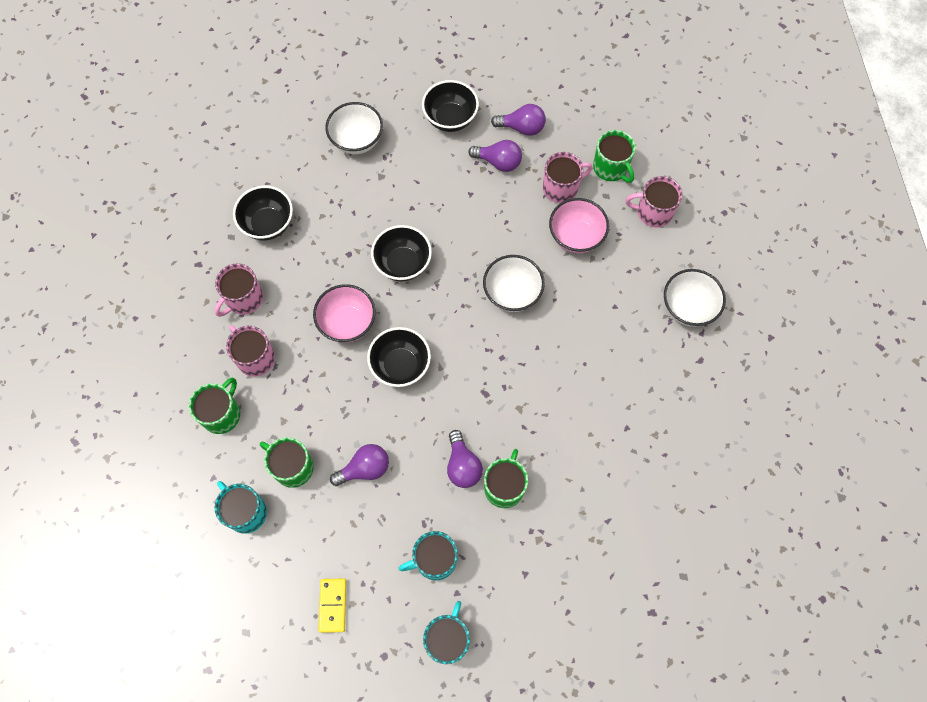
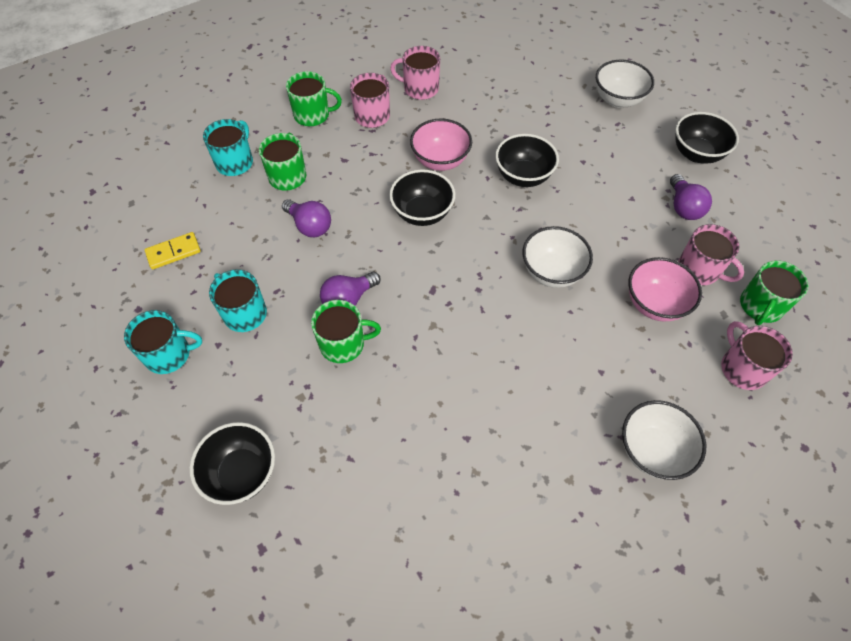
camera: 65 degrees right, 10 degrees down
(268, 224) = (496, 77): black bowl -> black bowl (242, 473)
(522, 128) = (737, 211): purple light bulb -> none

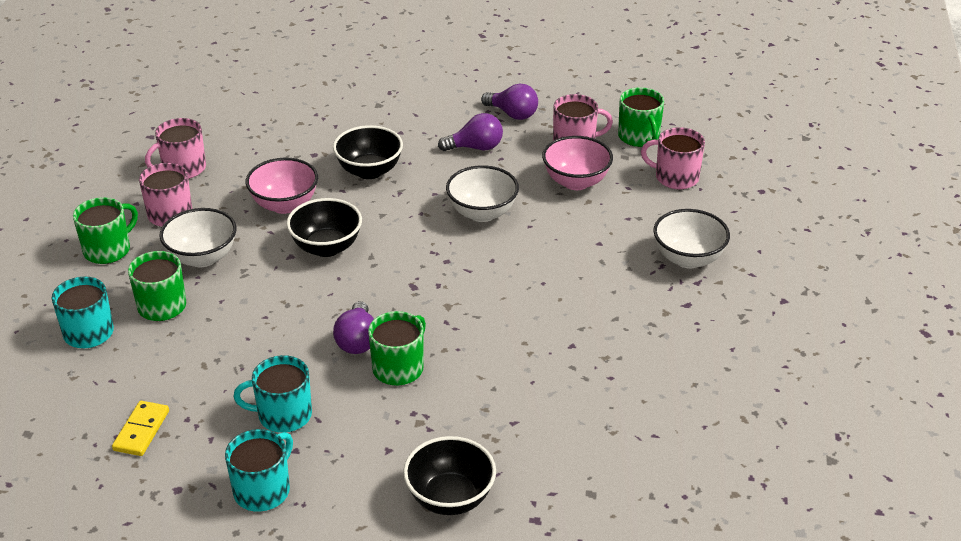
camera: 50 degrees left, 20 degrees down
(309, 226) = (242, 322): purple light bulb -> purple light bulb (475, 147)
(618, 100) = (366, 77): white bowl -> white bowl (202, 257)
(696, 154) = (474, 76): black bowl -> none

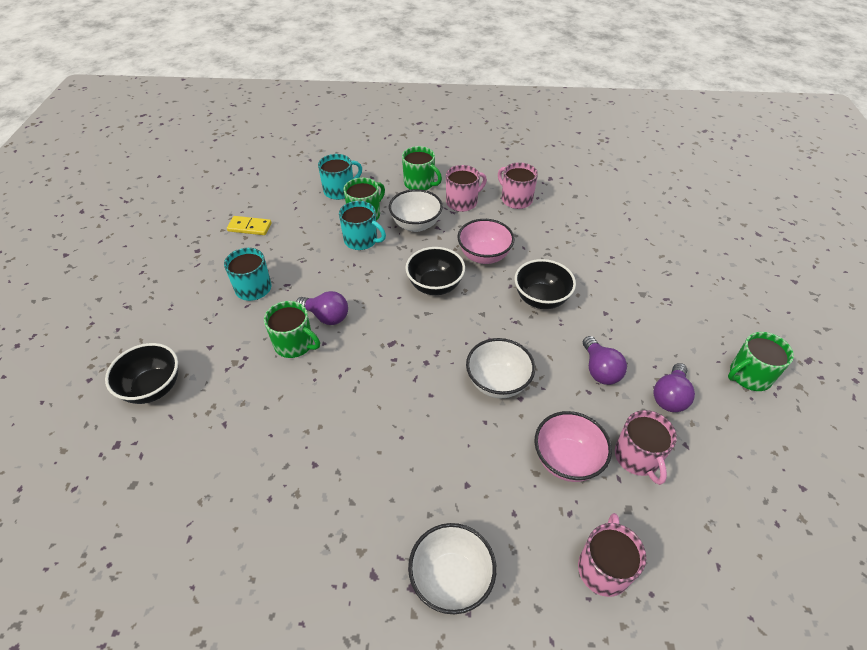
camera: 85 degrees right, 10 degrees up
(263, 490) = (187, 287): turquoise mug -> turquoise mug (361, 240)
(357, 341) = (326, 316): purple light bulb -> purple light bulb turned 150 degrees counterclockwise
(639, 137) = (674, 525): green mug -> green mug (749, 376)

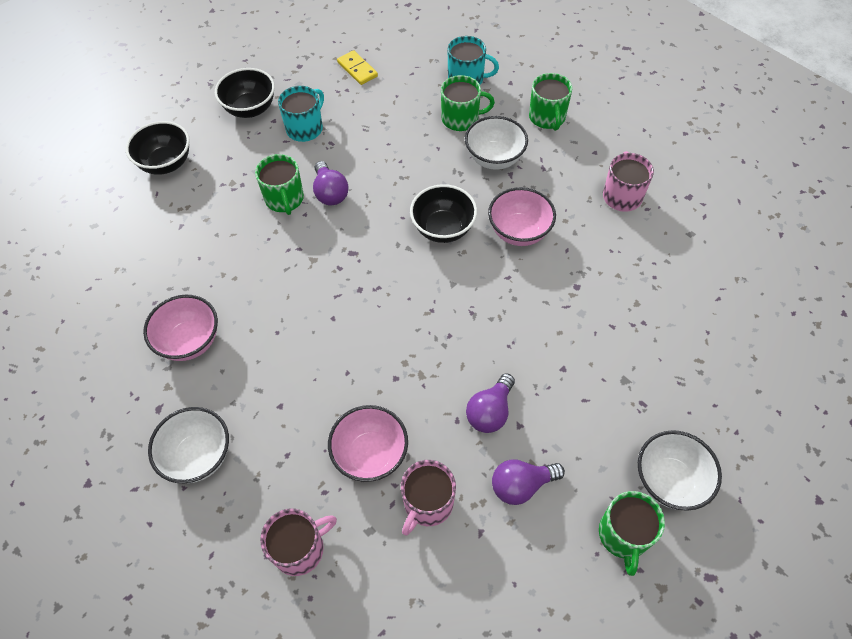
camera: 45 degrees right, 10 degrees up
(338, 501) = (190, 341): none -> pink bowl
(361, 240) = (431, 142): turquoise mug -> none
(462, 202) = (565, 164): pink mug -> none
(498, 382) = (393, 351): white bowl -> white bowl (669, 481)
(541, 299) = (520, 310): black bowl -> black bowl (250, 109)
(749, 376) = (623, 535): green mug -> green mug turned 105 degrees counterclockwise

